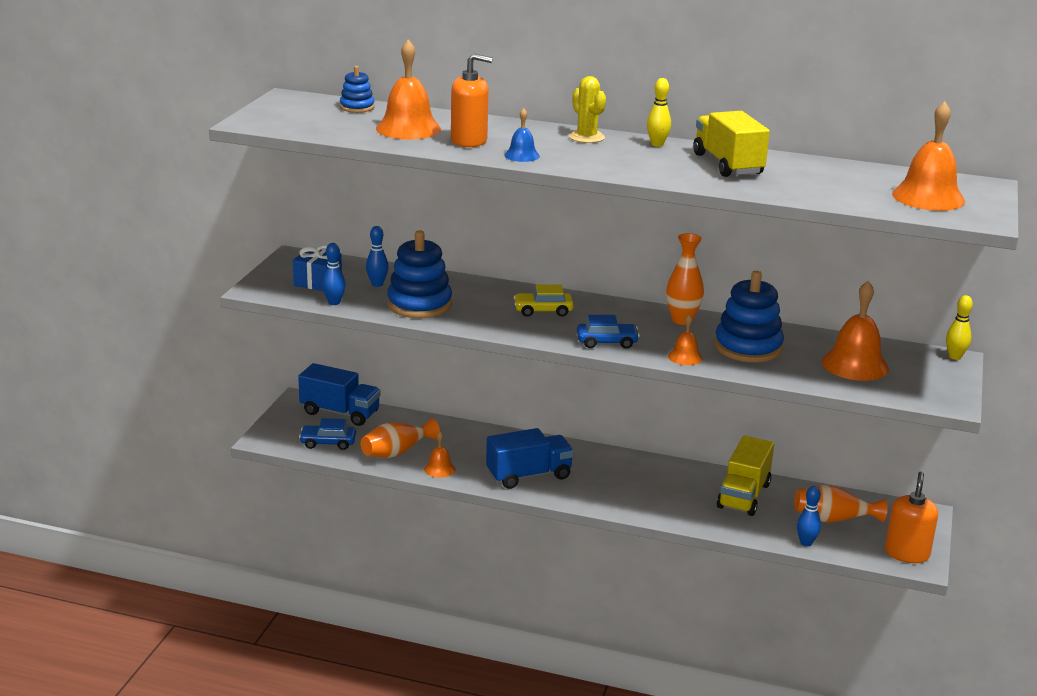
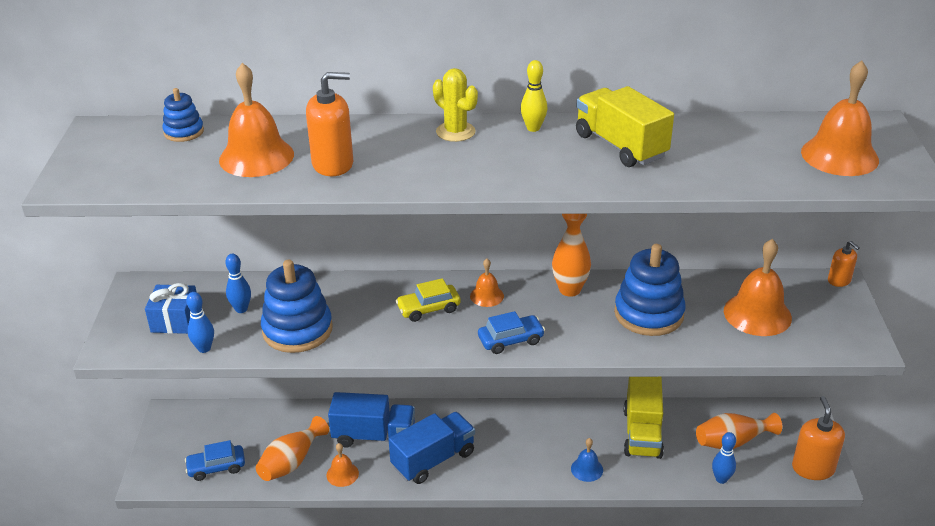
camera: 15 degrees left, 10 degrees up
(340, 412) = (215, 422): blue truck -> blue truck (374, 436)
(522, 155) = (401, 177): blue bell -> blue bell (587, 469)
(685, 357) = (595, 343): orange bell -> orange bell (487, 296)
(955, 357) = (839, 280): yellow bowling pin -> orange soap dispenser

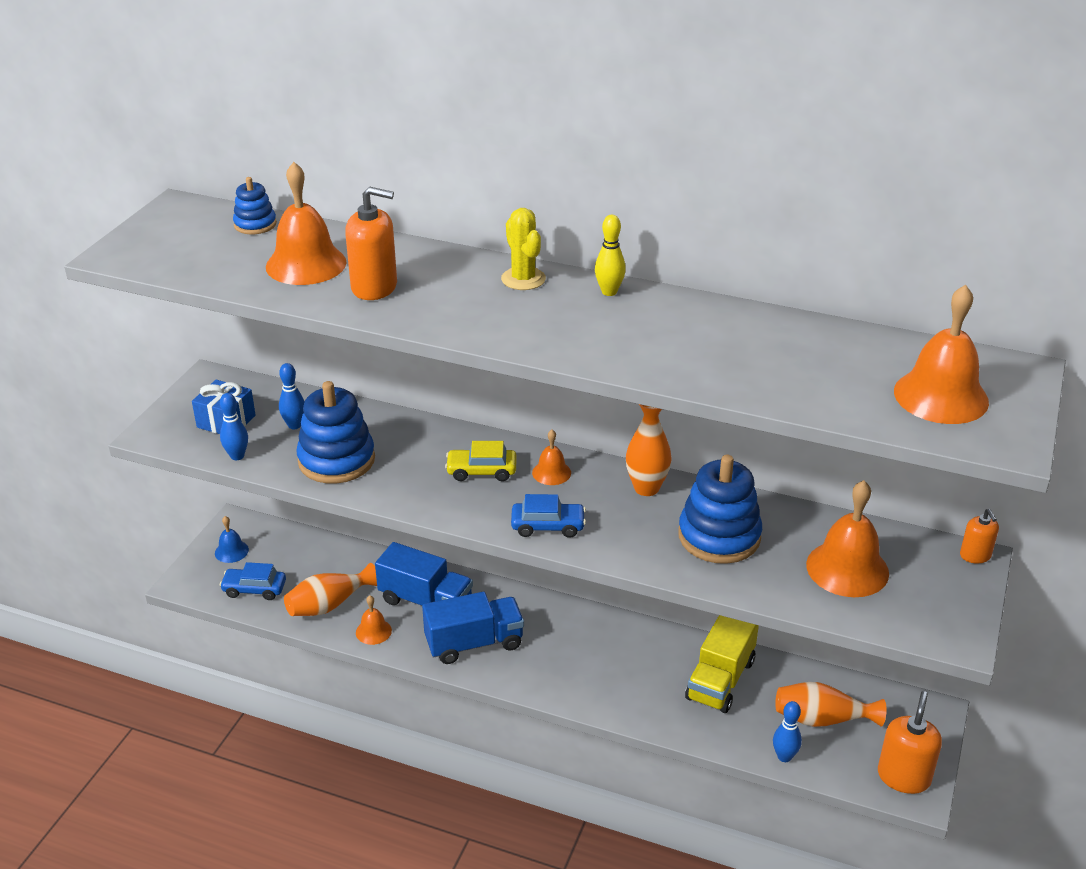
camera: 20 degrees right, 0 degrees up
(587, 469) = (635, 701): blue bell -> blue bell (231, 551)
(620, 146) = (690, 331): yellow truck -> none

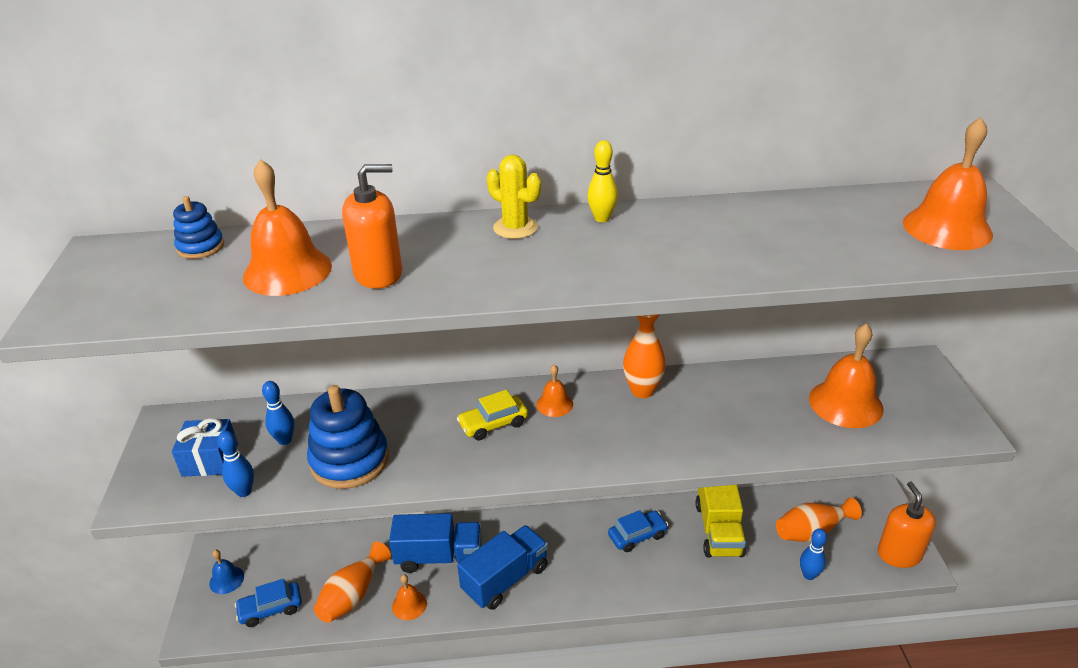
camera: 25 degrees left, 0 degrees up
(548, 526) = (588, 454): blue car -> blue car (637, 536)
(719, 536) = (731, 412): blue stacking toy -> none
(975, 555) = (919, 360): orange soap dispenser -> none

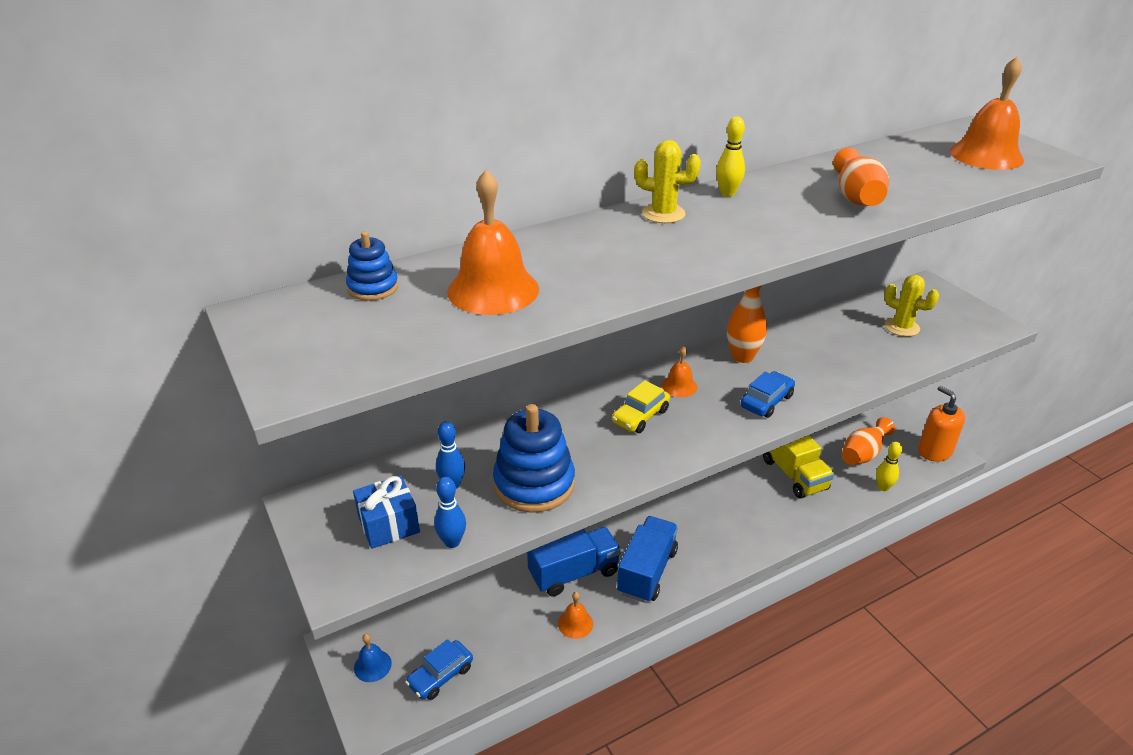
camera: 25 degrees left, 0 degrees up
(352, 595) = (515, 634): orange vase -> orange vase (856, 197)
(378, 274) = (585, 274): orange soap dispenser -> none
(637, 536) = (733, 499): blue car -> blue car (766, 401)
(809, 575) = (883, 487): blue bowling pin -> yellow bowling pin
(845, 403) = (902, 327): orange bell -> yellow cactus

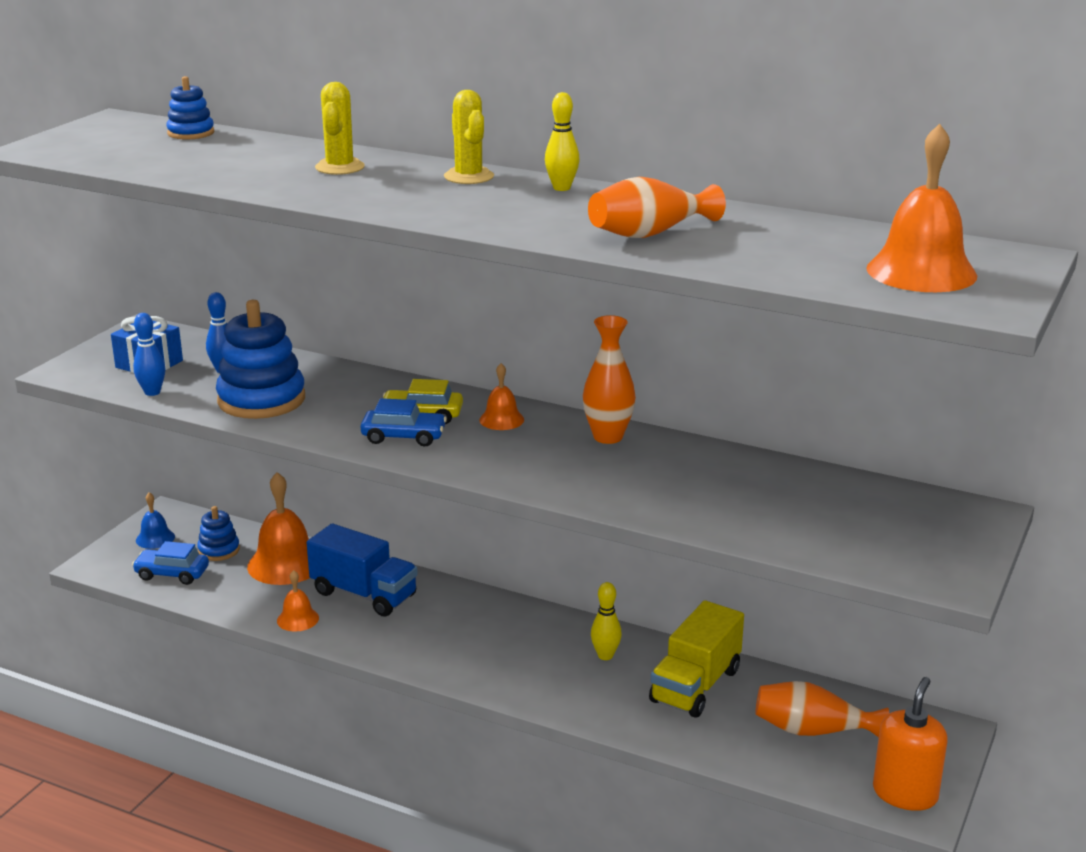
camera: 55 degrees right, 10 degrees down
(433, 631) = (219, 550): none -> blue stacking toy
(493, 290) = (234, 160): orange bell -> orange bell (285, 564)
(647, 571) = (411, 636): blue truck -> none
(766, 401) = (535, 469): blue car -> blue car (404, 437)
(883, 487) = (760, 765): yellow bowling pin -> yellow bowling pin (605, 655)
(902, 327) = (830, 515): yellow cactus -> yellow cactus (340, 167)

